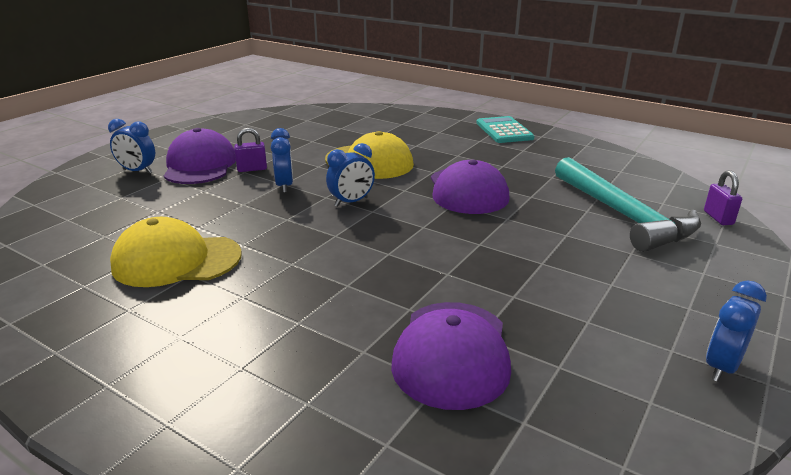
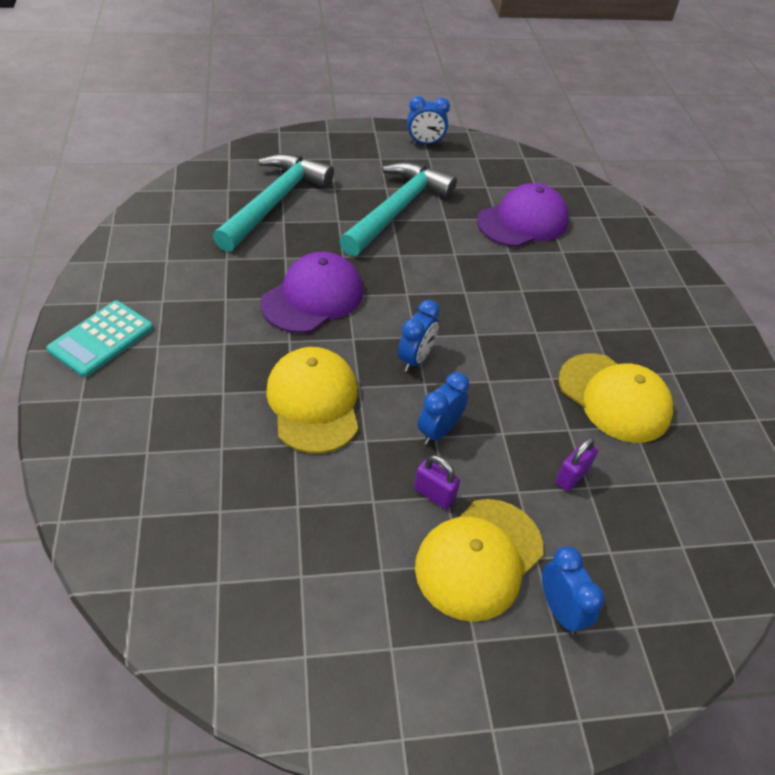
camera: 135 degrees left, 20 degrees up
(200, 165) = (479, 558): purple cap -> yellow cap
(351, 202) = (415, 359): blue clock -> blue clock turned 105 degrees clockwise
(558, 272) = (397, 210): none -> turquoise hammer
(718, 218) = (233, 162): purple padlock -> purple padlock (571, 476)

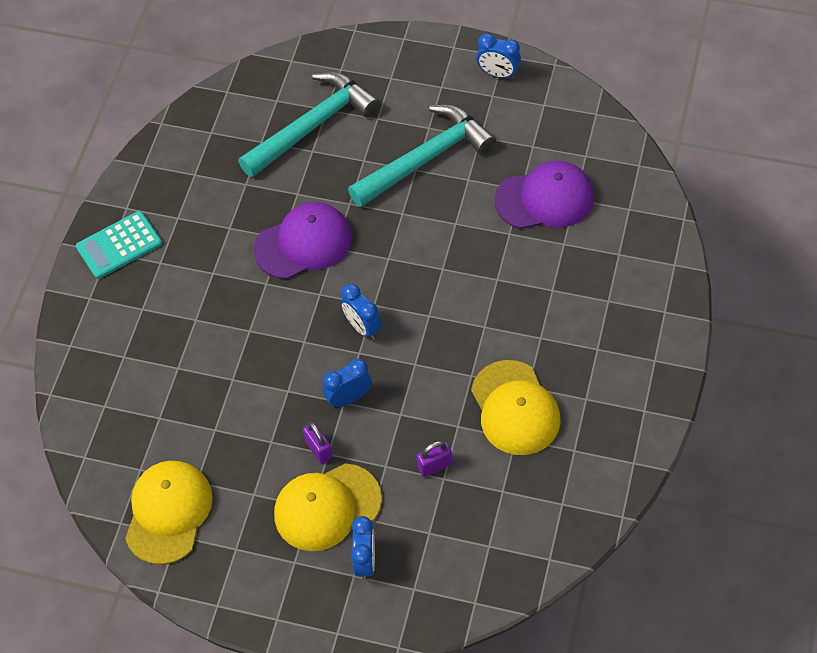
camera: 30 degrees right, 10 degrees up
(313, 402) = (261, 346): yellow cap -> yellow cap (168, 512)
(415, 359) = (362, 327): blue clock -> blue clock turned 90 degrees clockwise

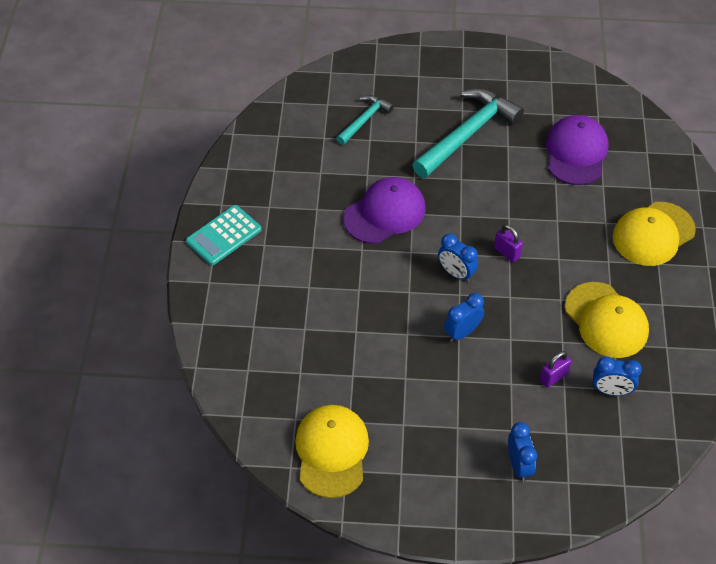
camera: 15 degrees left, 5 degrees down
(313, 125) = (364, 120): turquoise hammer -> turquoise hammer, size x0.54
(319, 449) = (449, 378): purple padlock -> purple padlock (507, 252)
(327, 507) = (471, 425): yellow cap -> yellow cap (653, 234)
(498, 74) = (506, 63): blue clock -> blue clock (611, 391)
(545, 199) = (576, 153): purple cap -> purple cap turned 60 degrees counterclockwise

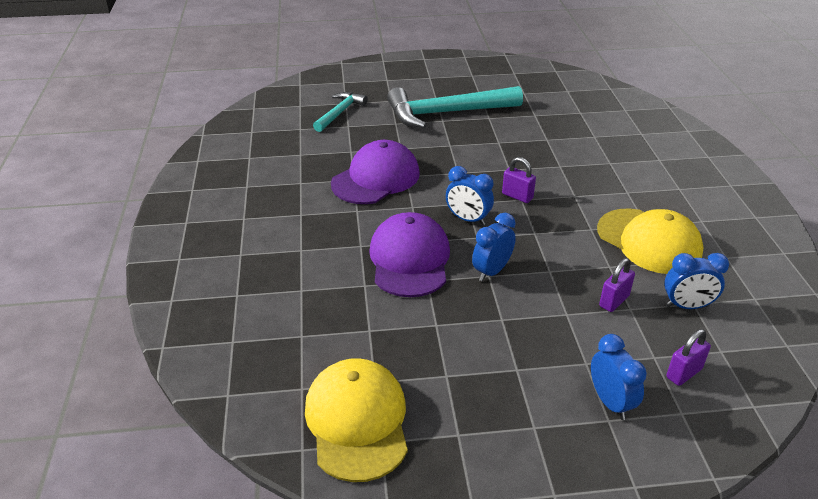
camera: 10 degrees left, 15 degrees down
(224, 236) = (195, 215): turquoise calculator -> none
(468, 134) = (446, 113): turquoise hammer -> turquoise hammer turned 135 degrees counterclockwise
(576, 153) = (557, 116): purple cap -> purple cap (409, 259)
(583, 450) = (684, 373): none -> purple padlock
(653, 234) = (662, 166): yellow cap -> none

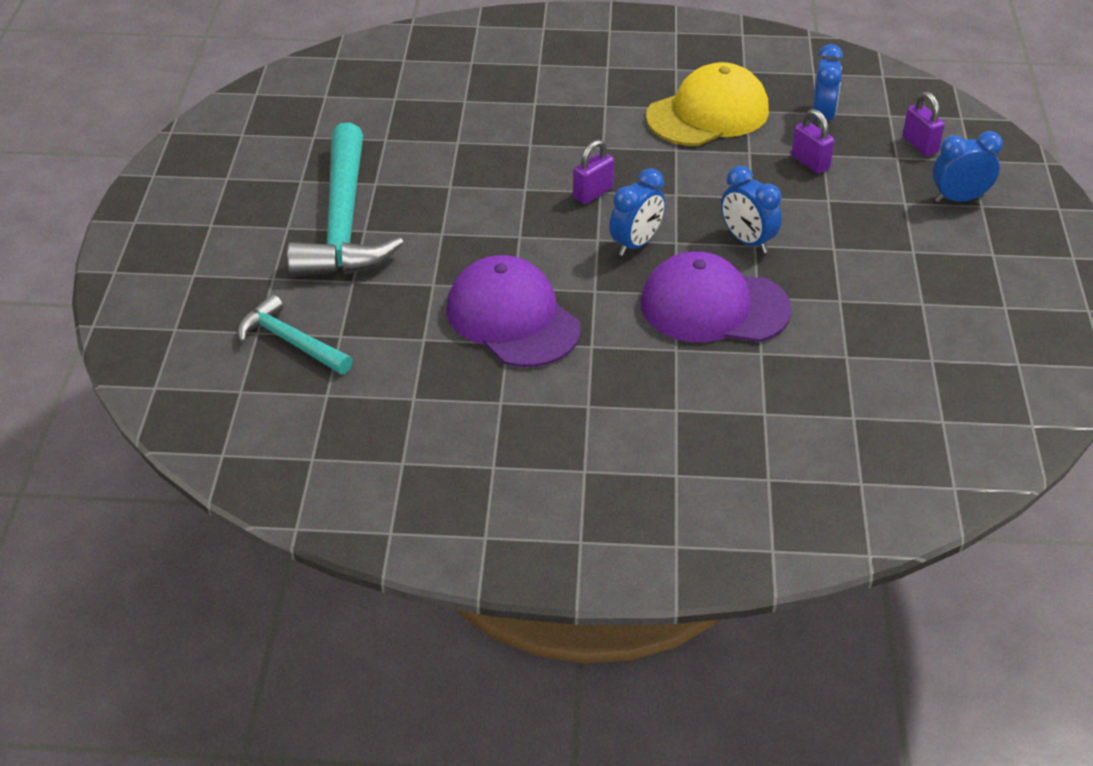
camera: 80 degrees left, 5 degrees up
(357, 421) = (991, 378): yellow cap -> none

